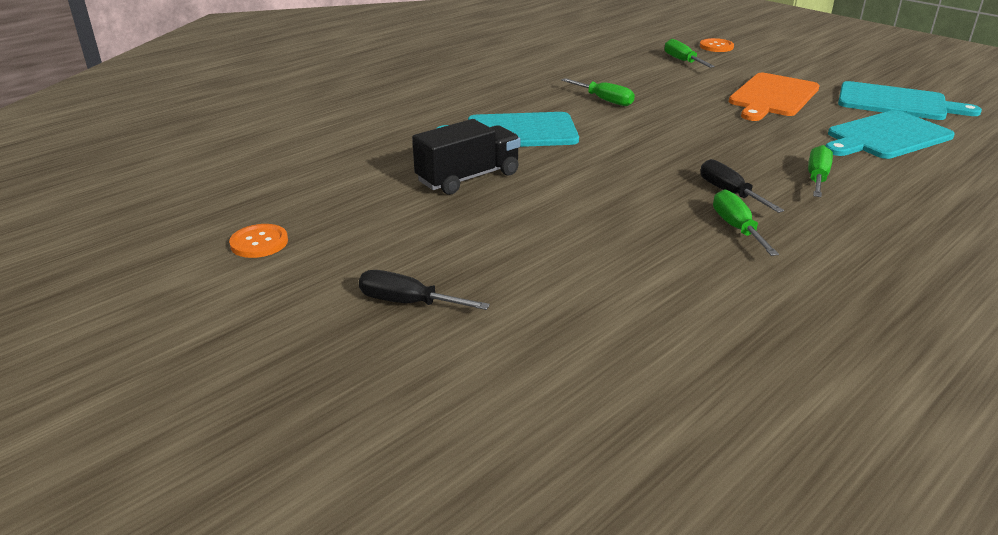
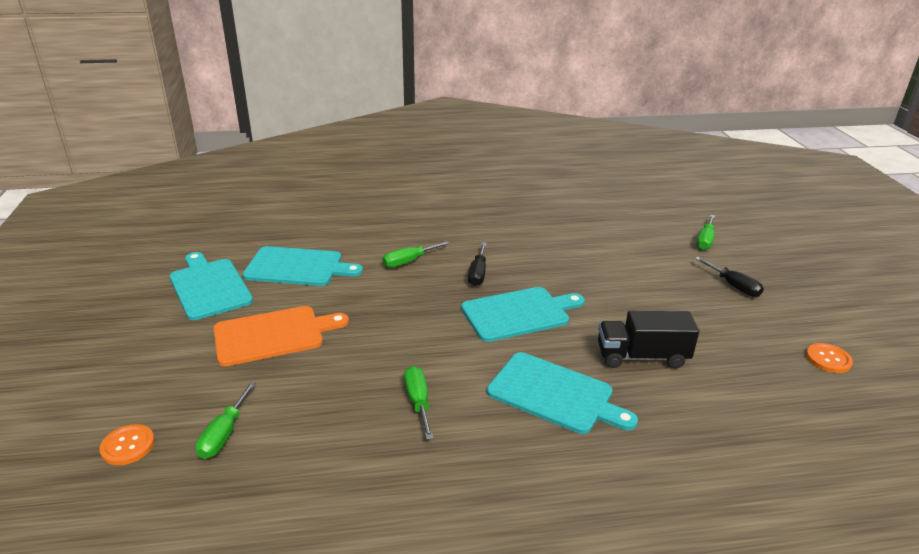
camera: 145 degrees left, 0 degrees up
(625, 172) = (519, 313): none -> turquoise cutting board
(736, 228) = (510, 256): green screwdriver -> green screwdriver (705, 240)

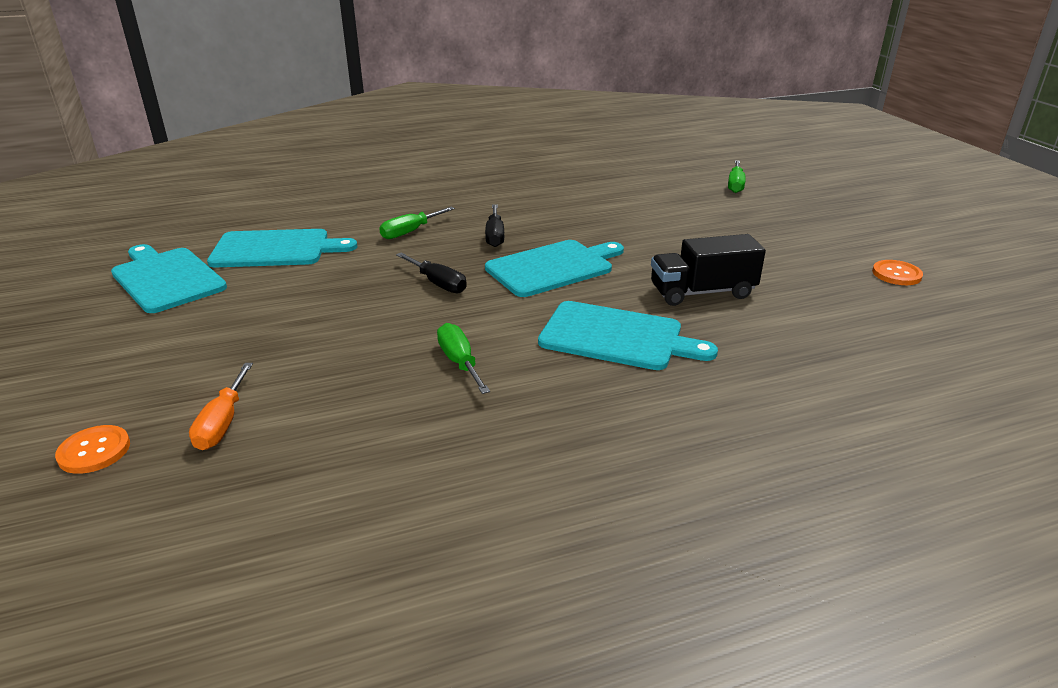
camera: 10 degrees left, 0 degrees up
(224, 434) = (222, 423): green screwdriver -> orange screwdriver
(273, 335) = (262, 317): orange cutting board -> none
(733, 286) = (778, 221): black screwdriver -> black screwdriver (438, 283)

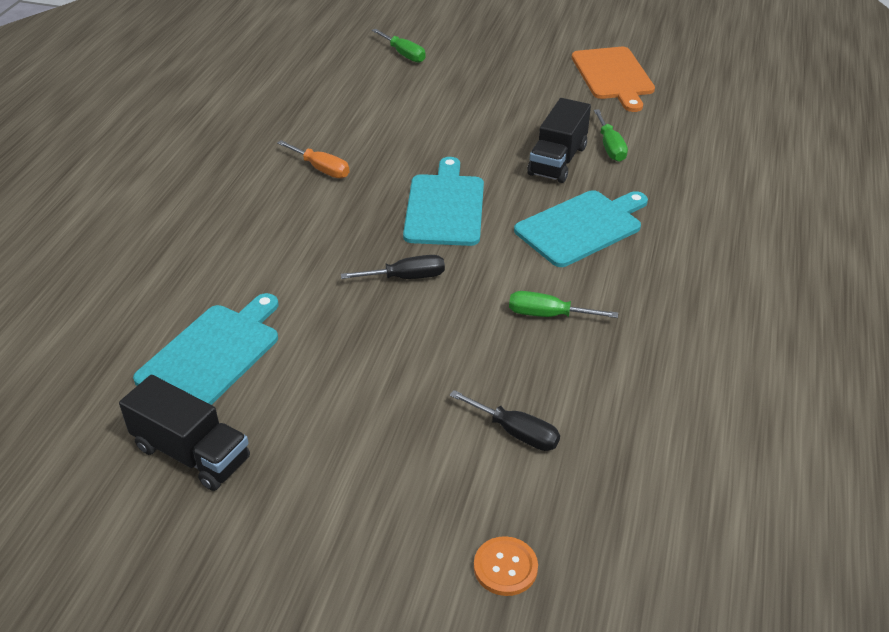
camera: 55 degrees left, 10 degrees up
(166, 278) = (192, 453): turquoise cutting board -> black truck
(222, 423) = (526, 475): orange screwdriver -> orange screwdriver (321, 169)
(410, 232) = (280, 255): green screwdriver -> green screwdriver (610, 147)
(495, 236) = (349, 211): black screwdriver -> black screwdriver (516, 433)
(896, 274) = (613, 76): orange button -> orange cutting board

